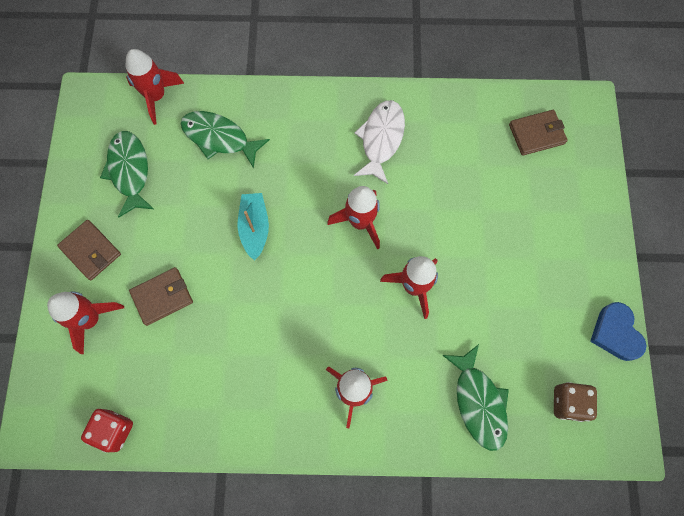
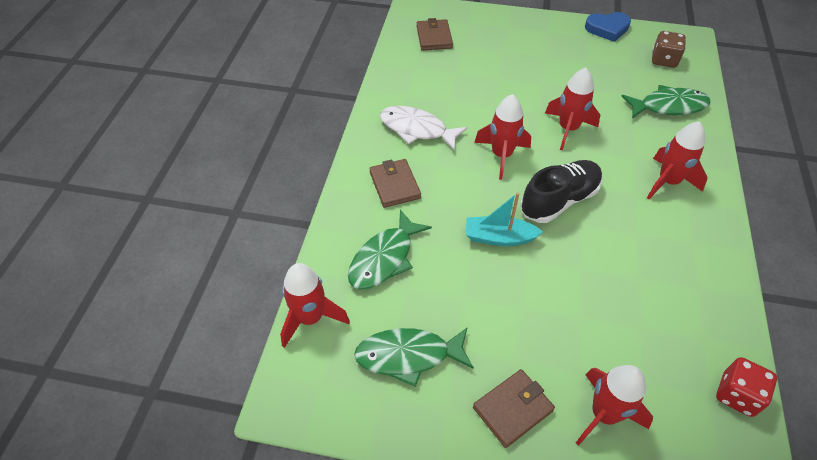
camera: 80 degrees left, 20 degrees down
(162, 297) = (575, 332): brown wallet -> brown wallet (394, 185)
(308, 280) = (559, 200): none -> black shoe

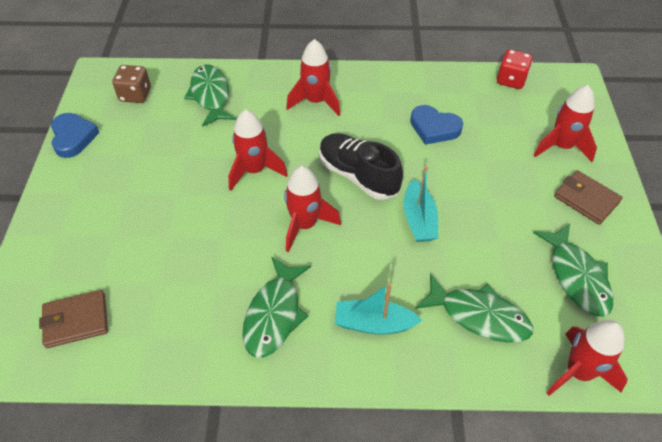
camera: 100 degrees left, 0 degrees up
(394, 185) = (373, 324): brown wallet -> turquoise boat
(417, 129) = (274, 314): white fish -> green fish
(632, 280) = (434, 128): none -> blue heart

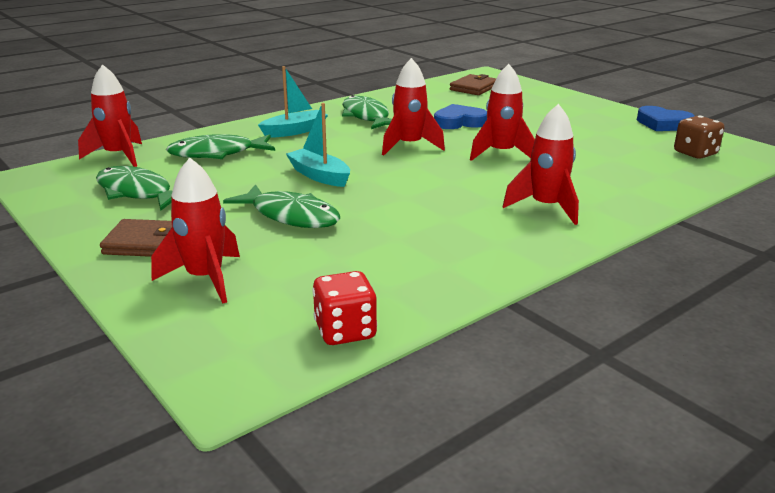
camera: 140 degrees right, 25 degrees down
(210, 95) = (643, 175): green fish -> green fish (291, 216)
(358, 176) = (411, 179): black shoe -> none
(434, 128) = (387, 236): blue heart -> blue heart (459, 122)

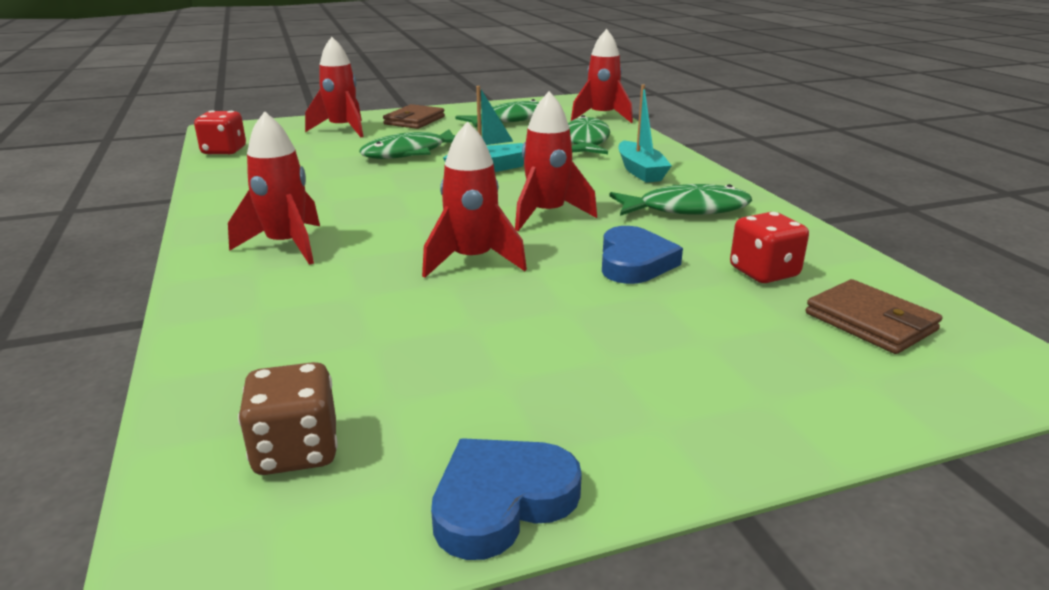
camera: 110 degrees right, 0 degrees up
(443, 101) = (764, 272): none -> red dice

